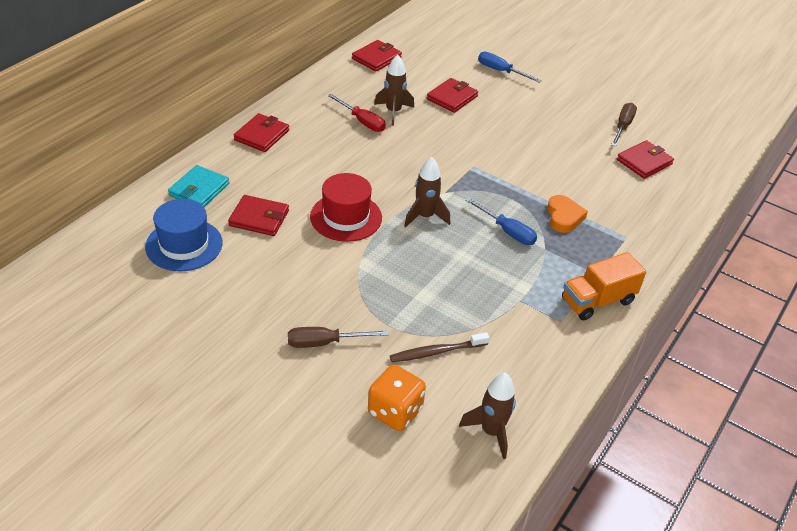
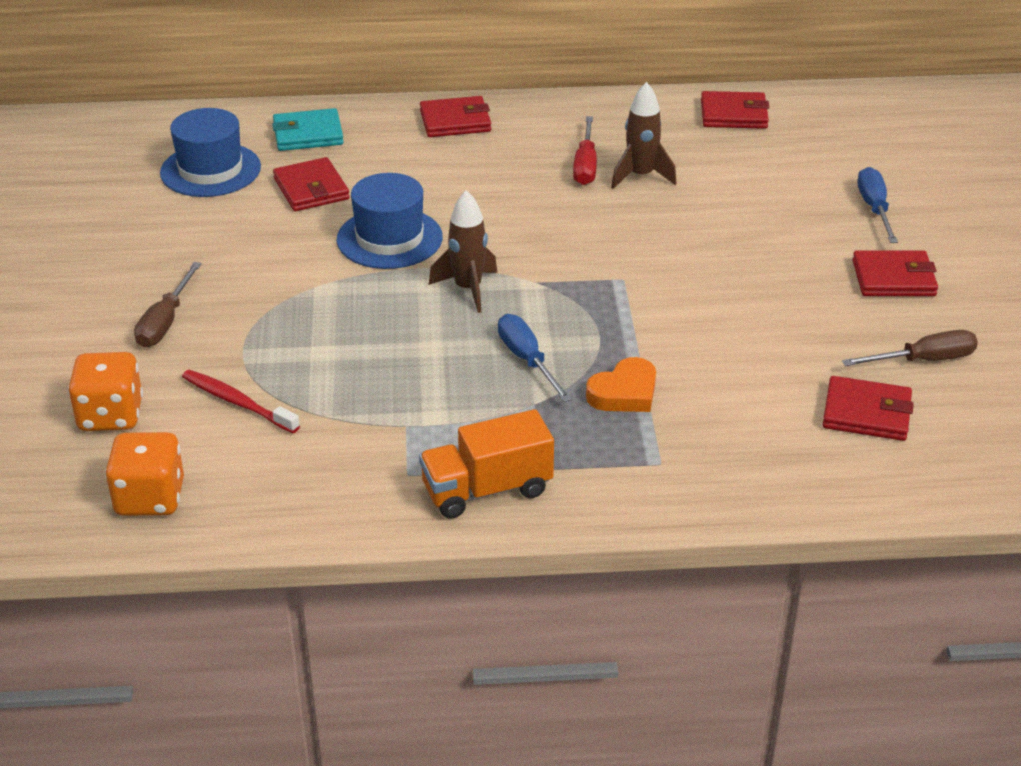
camera: 55 degrees right, 5 degrees down
(325, 343) = (165, 322): brown screwdriver -> brown screwdriver turned 120 degrees counterclockwise
(346, 217) = (389, 238): red hat -> blue hat
(436, 352) = (237, 402): brown toothbrush -> red toothbrush
(452, 98) = (744, 201): red wallet -> red wallet (893, 278)
(491, 432) = (150, 498): brown rocket -> orange dice
(507, 231) = (527, 360): blue screwdriver -> blue screwdriver turned 150 degrees clockwise
(597, 301) = (486, 489): orange truck -> orange truck turned 45 degrees counterclockwise

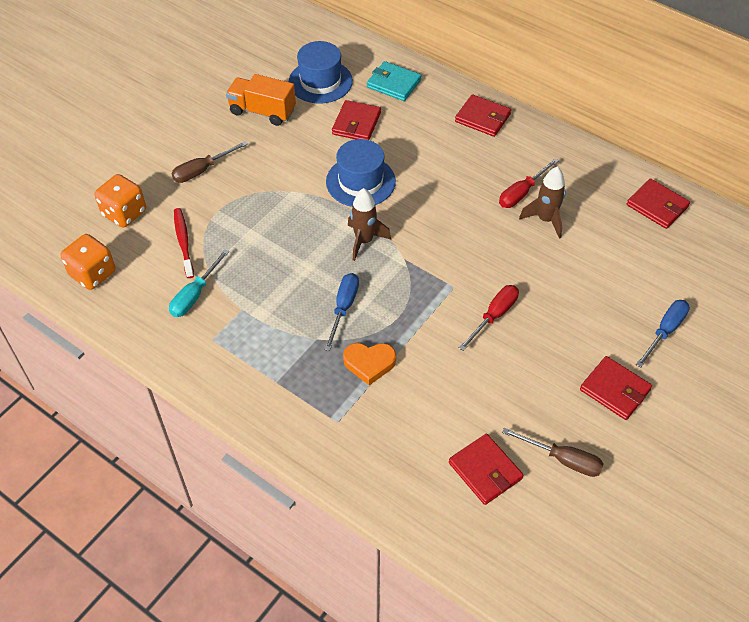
camera: 40 degrees right, 15 degrees up
(325, 445) = (195, 295): none -> turquoise screwdriver
(486, 489) = (237, 375): orange truck -> orange truck (262, 111)
(698, 281) = (494, 316): none -> red screwdriver

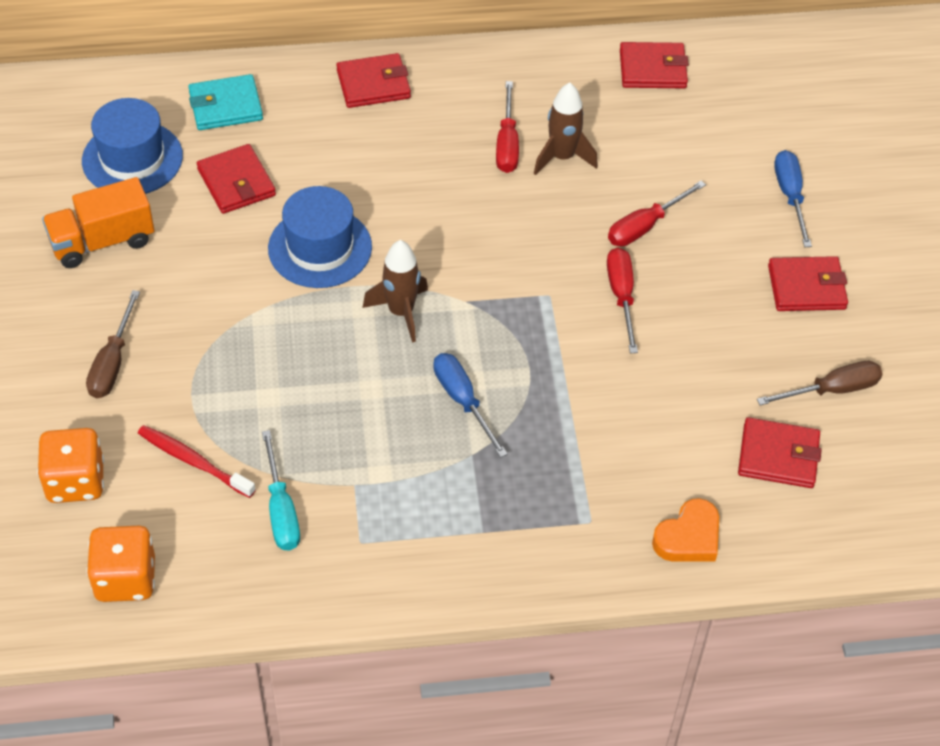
camera: 45 degrees left, 0 degrees up
(369, 363) = (555, 438): orange heart -> orange heart (688, 537)
(552, 288) = (645, 226): none -> red screwdriver

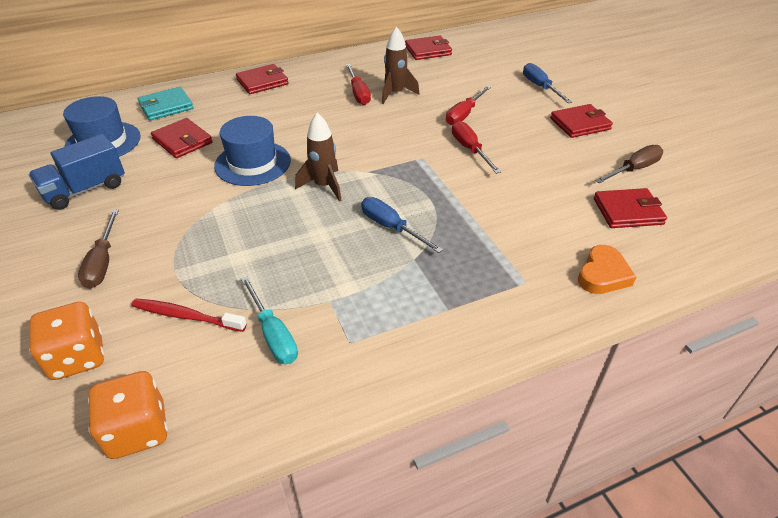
camera: 15 degrees left, 10 degrees down
(102, 241) = (85, 190): orange truck -> blue truck

